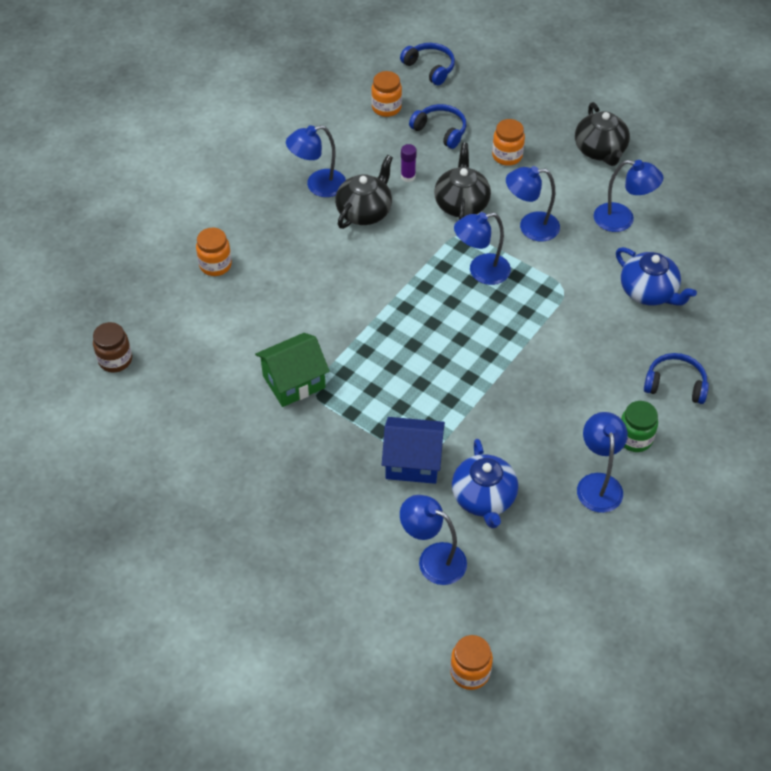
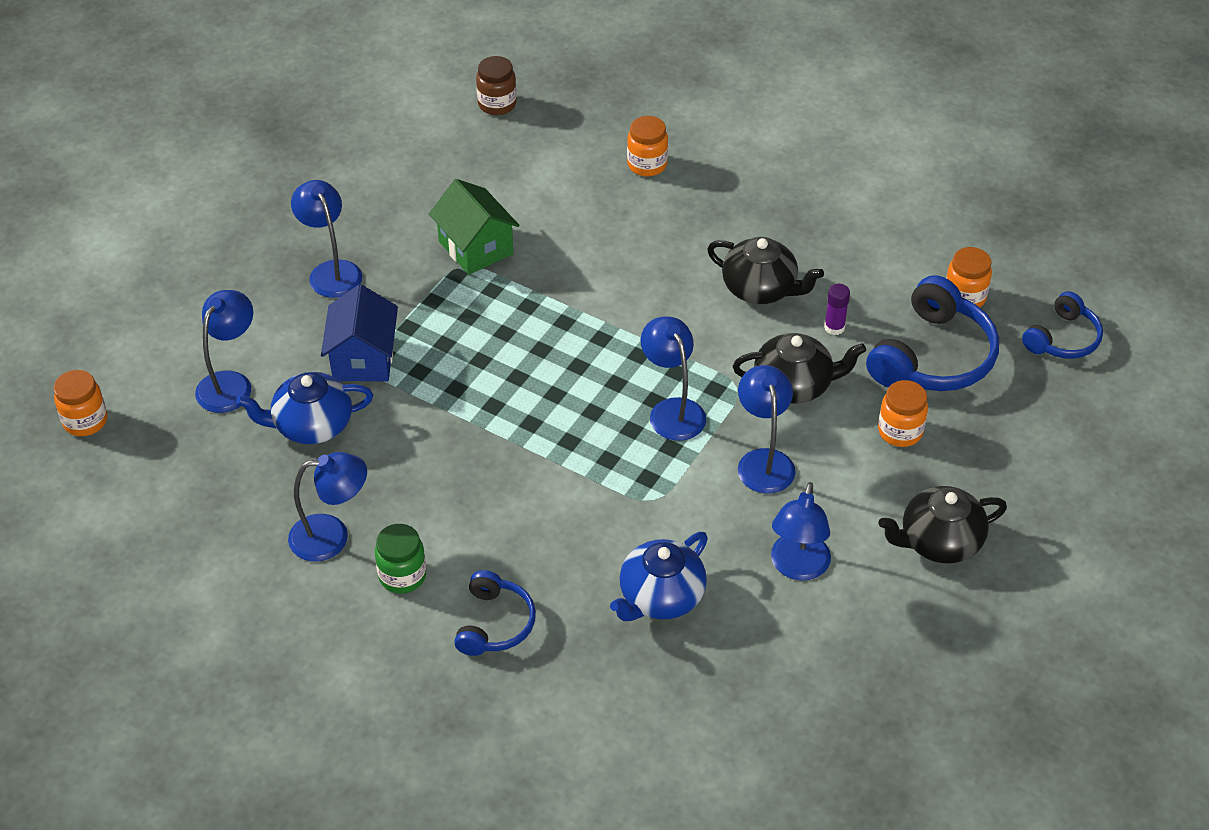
camera: 85 degrees right, 5 degrees down
(318, 186) = (798, 241): blue lamp -> blue lamp (331, 271)
(440, 131) = (933, 356): blue headphones -> blue headphones, size x1.68

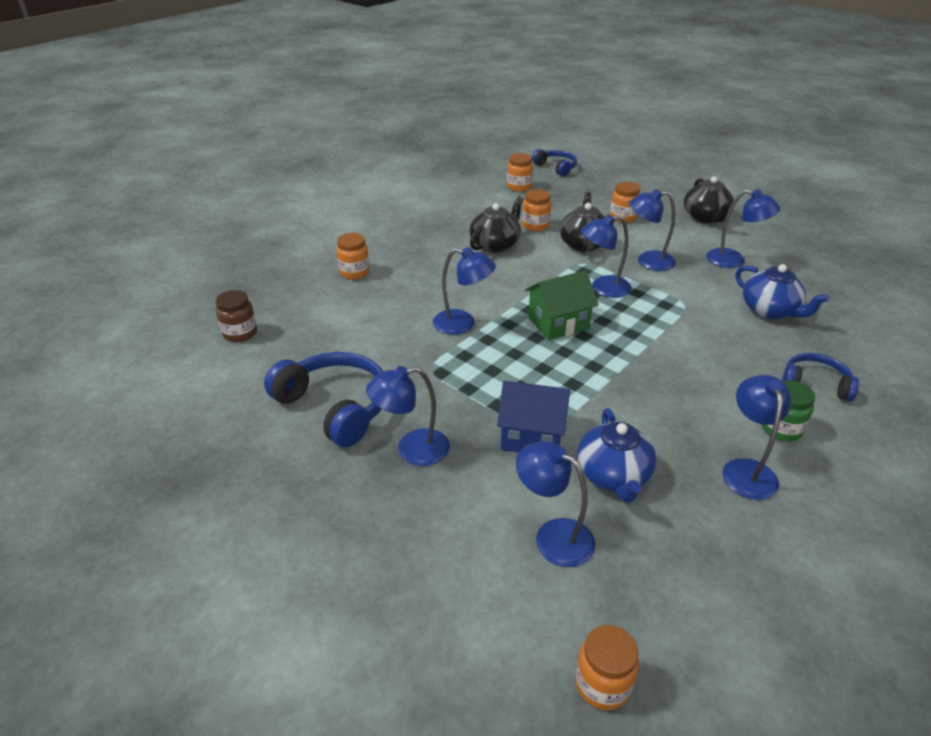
camera: 80 degrees left, 10 degrees down
(475, 247) = (412, 359): green house -> green house (558, 323)
(554, 280) = (463, 324): none -> blue lamp
(834, 327) = (535, 225): purple glue stick -> orange jar
(933, 356) = (564, 201): blue headphones -> blue headphones (335, 406)

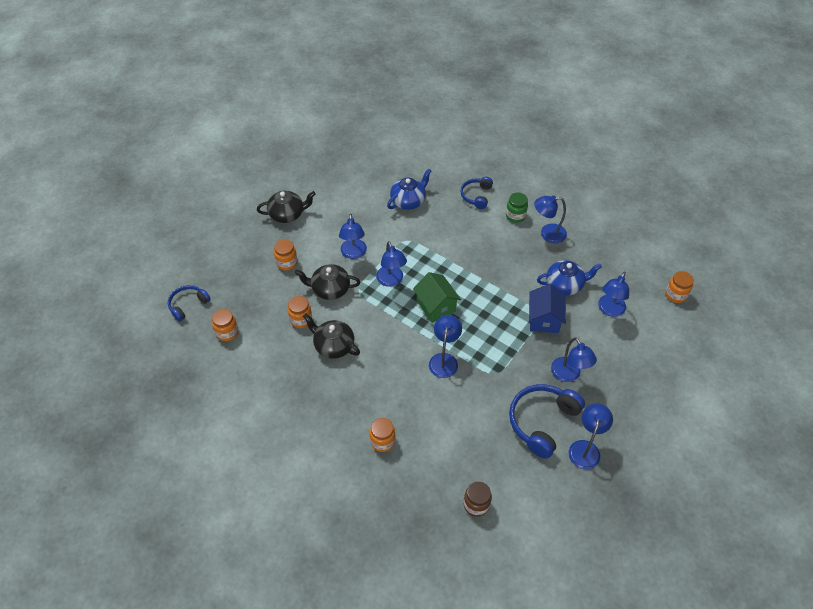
camera: 95 degrees left, 15 degrees up
(733, 260) = (350, 208): blue lamp -> blue lamp (585, 448)

